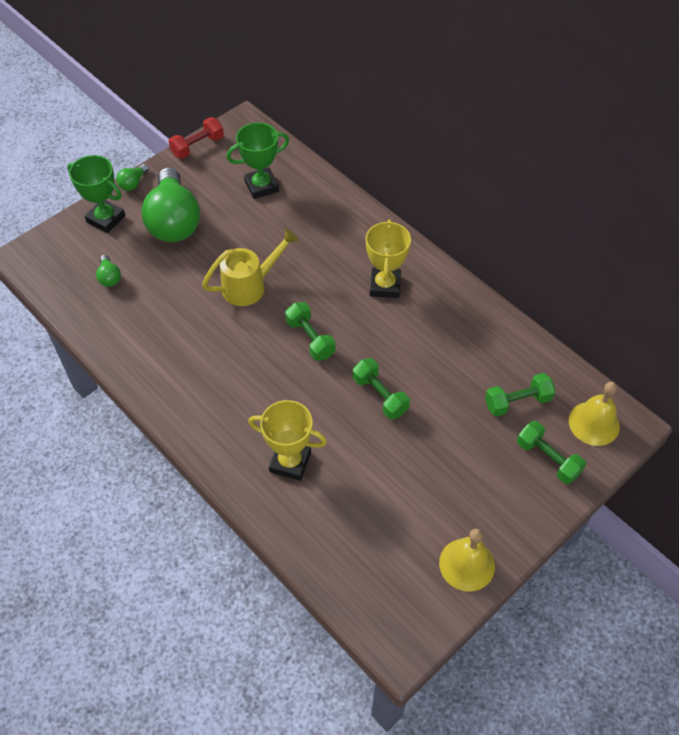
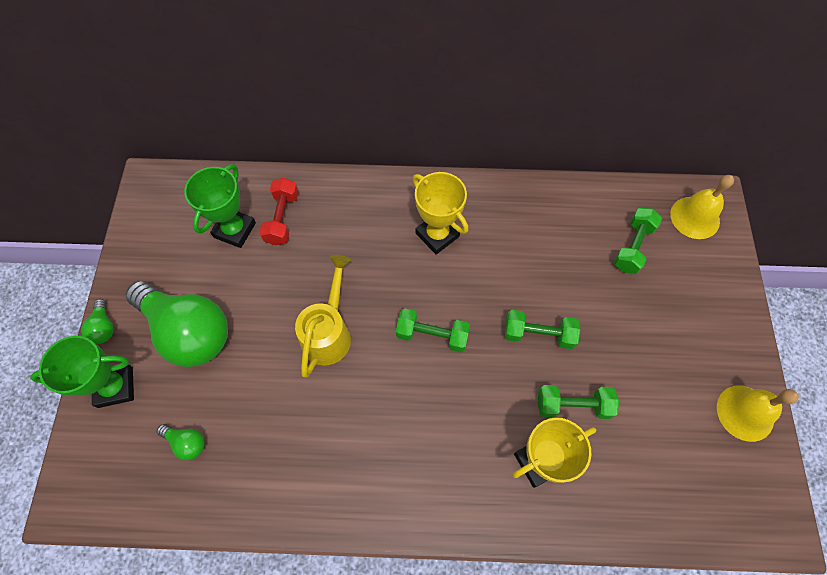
camera: 45 degrees left, 10 degrees up
(197, 146) = (129, 239): red dumbbell -> red dumbbell (282, 218)
(548, 459) = (699, 274): green dumbbell -> green dumbbell (573, 405)

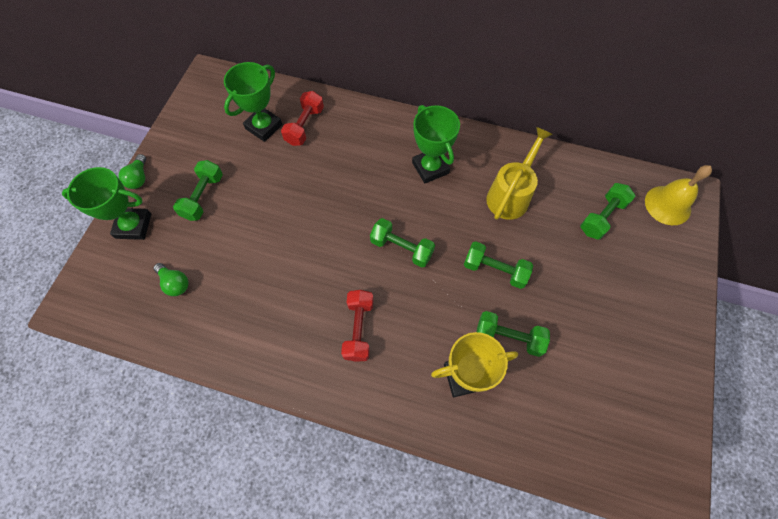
camera: 15 degrees right, 0 degrees up
(188, 331) = (203, 197): green light bulb -> green dumbbell
(328, 333) = (315, 225): yellow watering can -> yellow watering can (510, 195)
(411, 440) = (358, 329): none -> red dumbbell
(437, 235) = (430, 168): yellow trophy -> green trophy
(745, 413) = (668, 385): yellow bell -> none

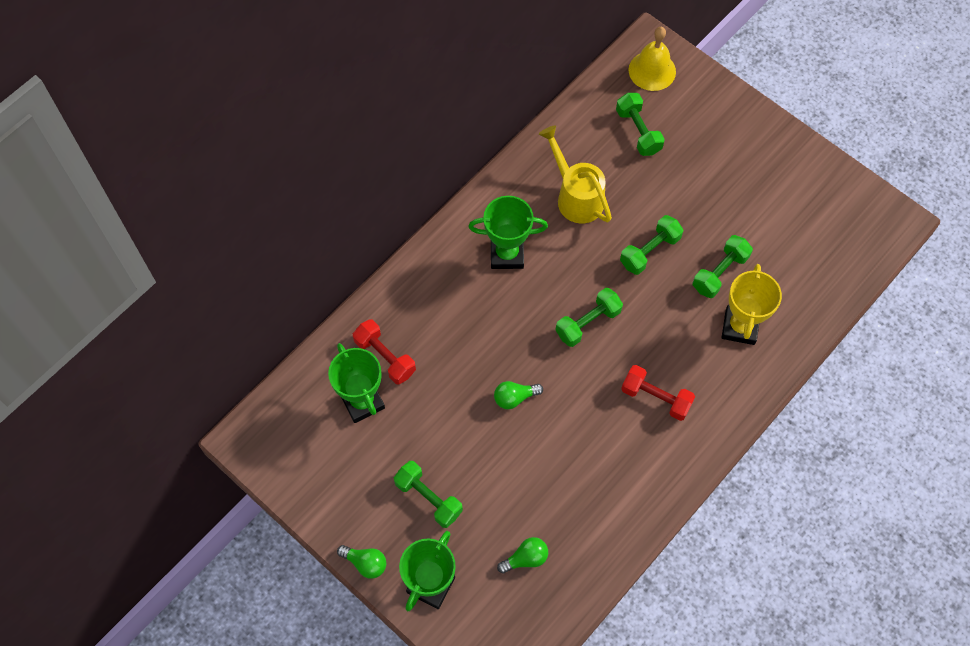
camera: 65 degrees left, 0 degrees up
(310, 221) = (514, 398): none -> green light bulb

